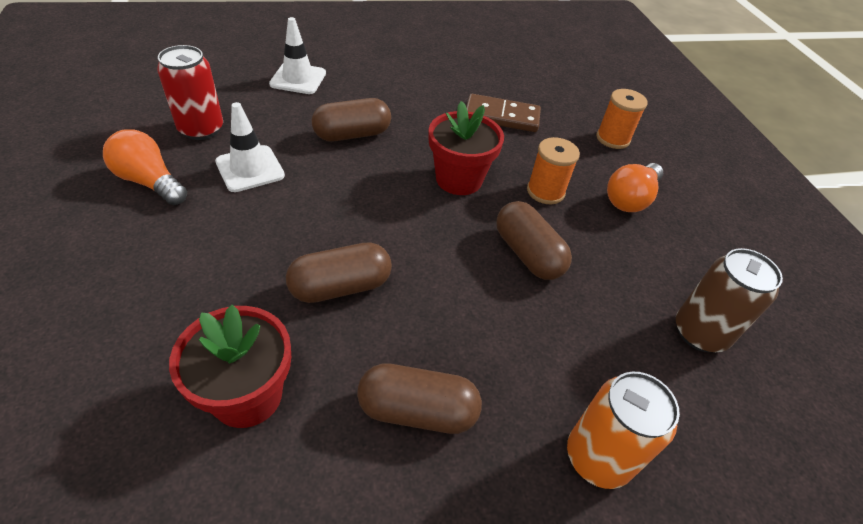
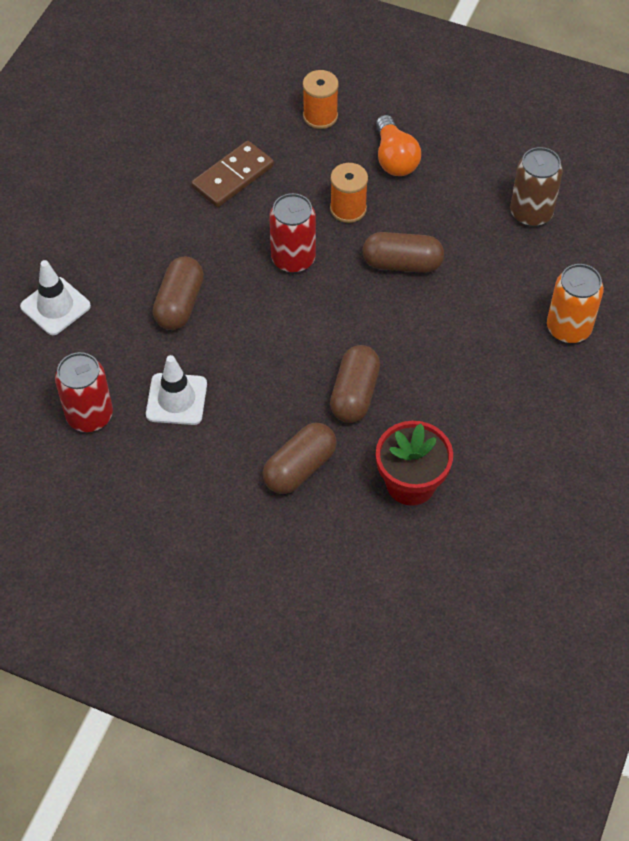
camera: 50 degrees left, 10 degrees up
(150, 182) = (145, 476): orange light bulb -> none
(417, 410) = (481, 399): brown capsule -> brown capsule (299, 468)
(459, 179) = (293, 259): red flower pot -> red can

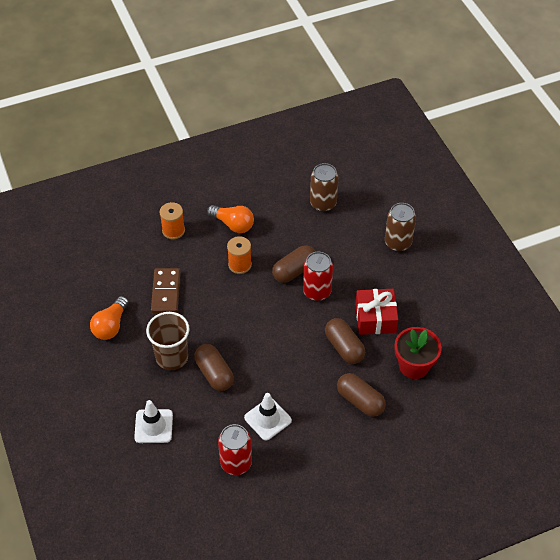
camera: 45 degrees left, 5 degrees down
(136, 168) = (111, 325): none -> orange light bulb
(157, 250) = (172, 357): none -> brown cup
(293, 259) = (242, 308): red can -> red can (317, 291)
(299, 468) = (360, 401): brown capsule -> brown capsule turned 45 degrees counterclockwise
(432, 392) = (375, 318): none -> red gift
(568, 328) = (398, 242): orange can -> brown can

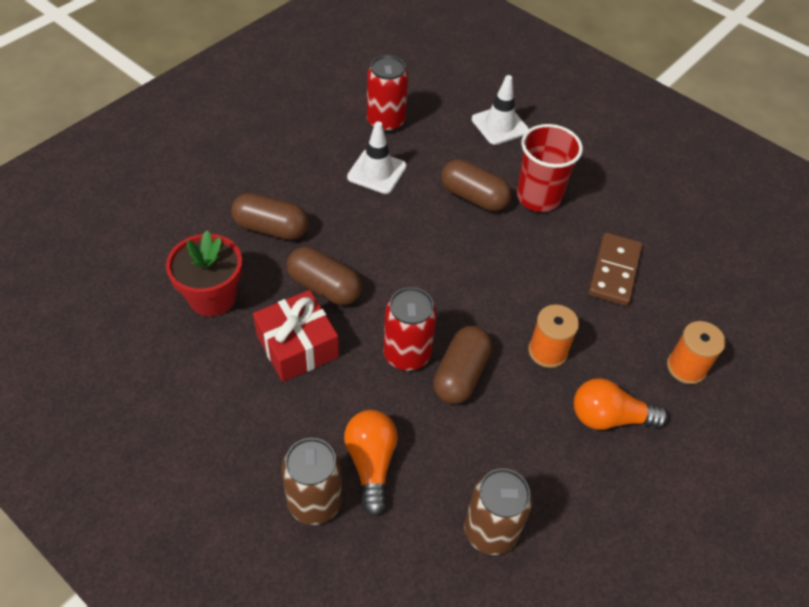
camera: 150 degrees right, 0 degrees up
(111, 325) = (641, 206): orange light bulb -> orange light bulb (371, 463)
(166, 292) = (614, 271): brown domino -> brown domino turned 45 degrees clockwise
(172, 357) = (538, 197): brown cup -> red cup

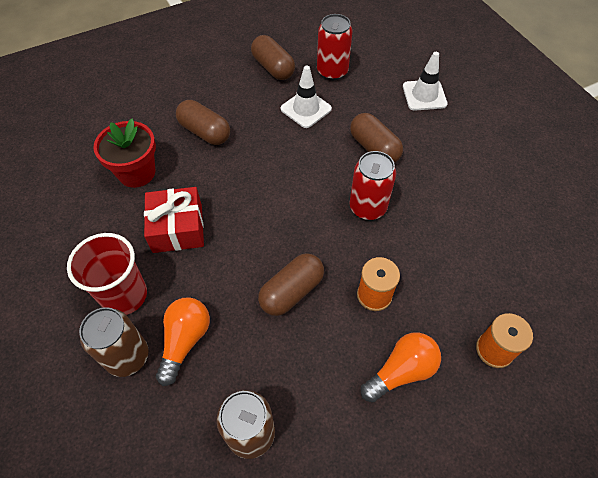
camera: 25 degrees right, 5 degrees up
(324, 287) = (221, 188): brown capsule -> brown capsule (273, 68)
(407, 354) = (257, 261): red can -> red can (367, 207)
(538, 197) = (429, 162): red cup -> red cup (124, 295)
(609, 417) = (401, 371): orange light bulb -> orange light bulb turned 120 degrees clockwise
(614, 271) = (467, 243): brown domino -> none

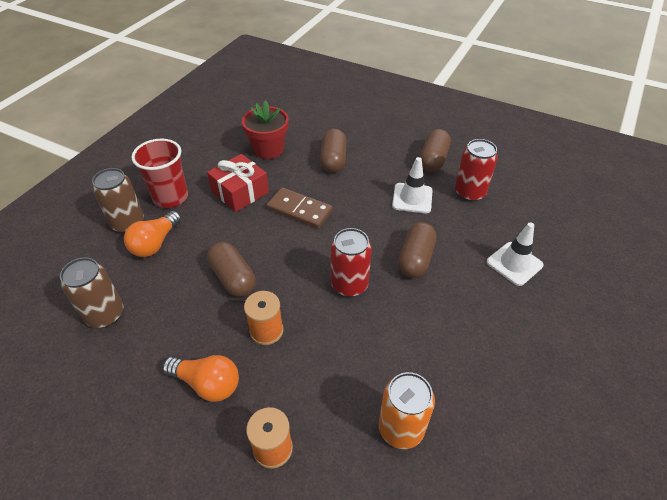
camera: 55 degrees right, 10 degrees down
(185, 341) = (155, 243): orange light bulb -> orange light bulb turned 135 degrees clockwise
(248, 194) = (299, 210): none -> brown domino
(292, 291) = (233, 278): brown capsule -> brown capsule turned 45 degrees clockwise
(523, 253) = (401, 428): none -> orange can

